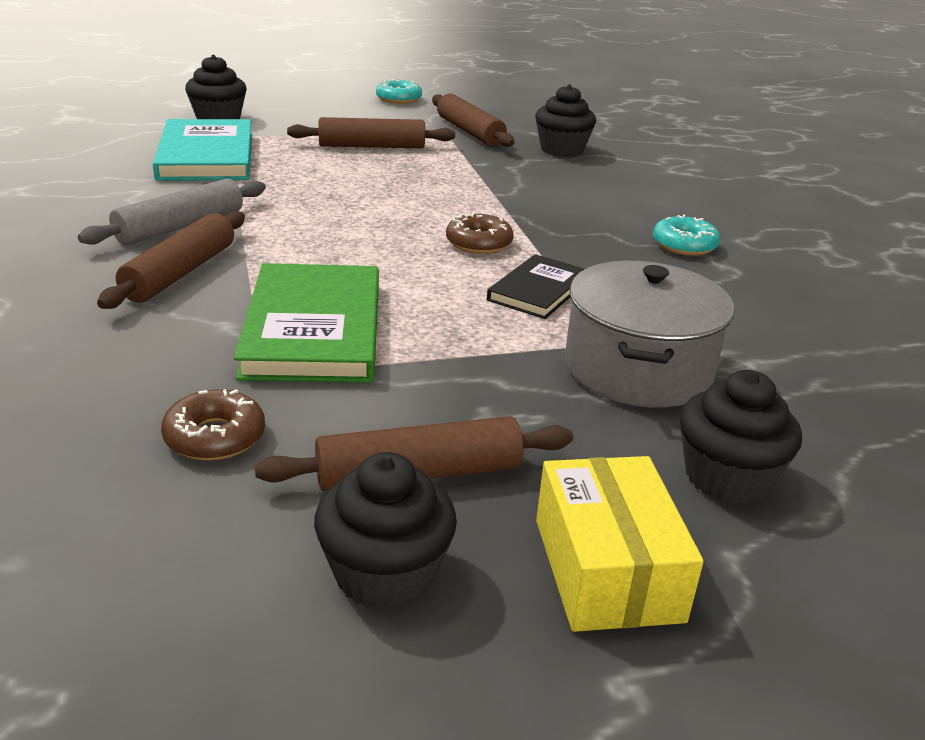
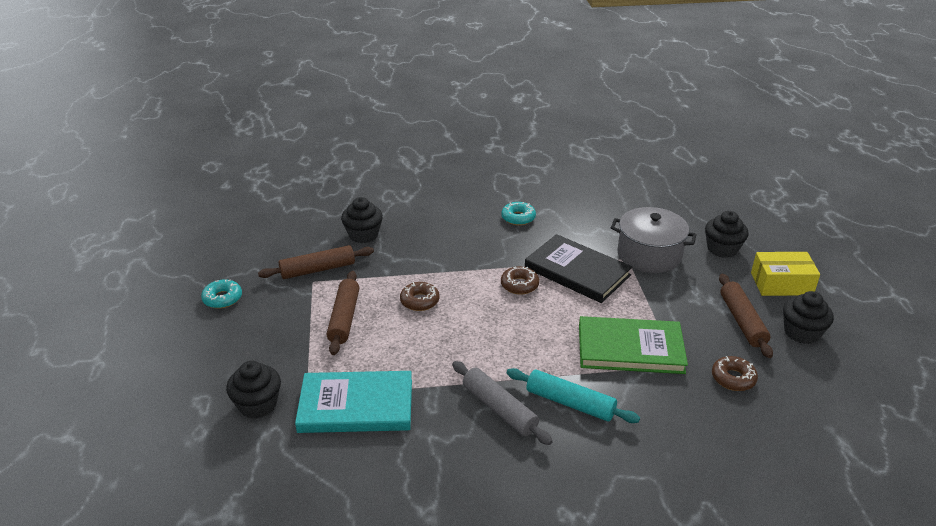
camera: 80 degrees left, 5 degrees up
(180, 273) = (570, 403): brown rolling pin -> turquoise rolling pin
(417, 181) = (419, 301): none -> brown donut
(538, 290) = (577, 271): black book -> black book, size x1.75

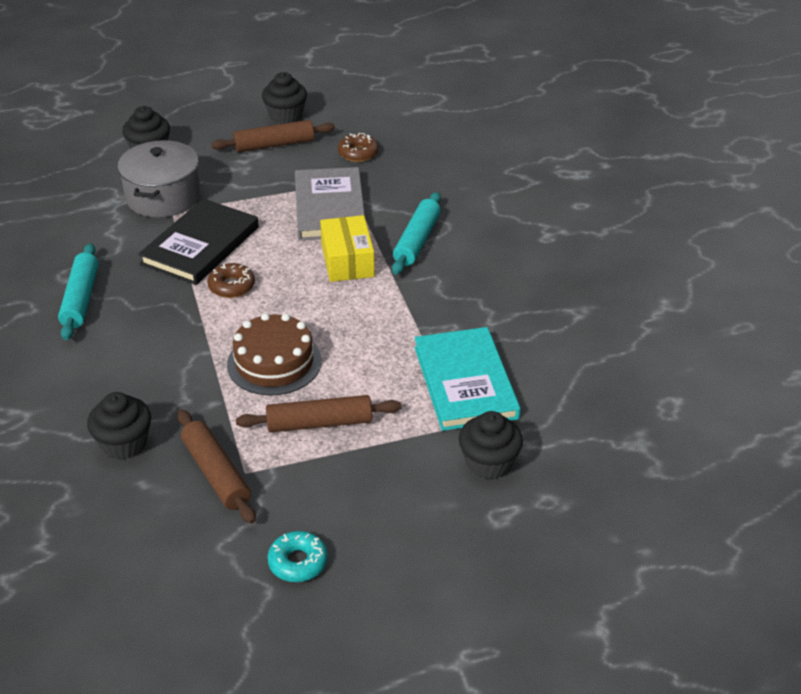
camera: 100 degrees left, 5 degrees up
(419, 301) = (274, 362): brown donut -> brown cake
(499, 409) = (438, 283): grey rolling pin -> none
(518, 218) = (81, 299): turquoise donut -> turquoise rolling pin
(630, 348) = (329, 208): green book -> grey book
(781, 284) = (210, 120): yellow box -> yellow box (347, 260)

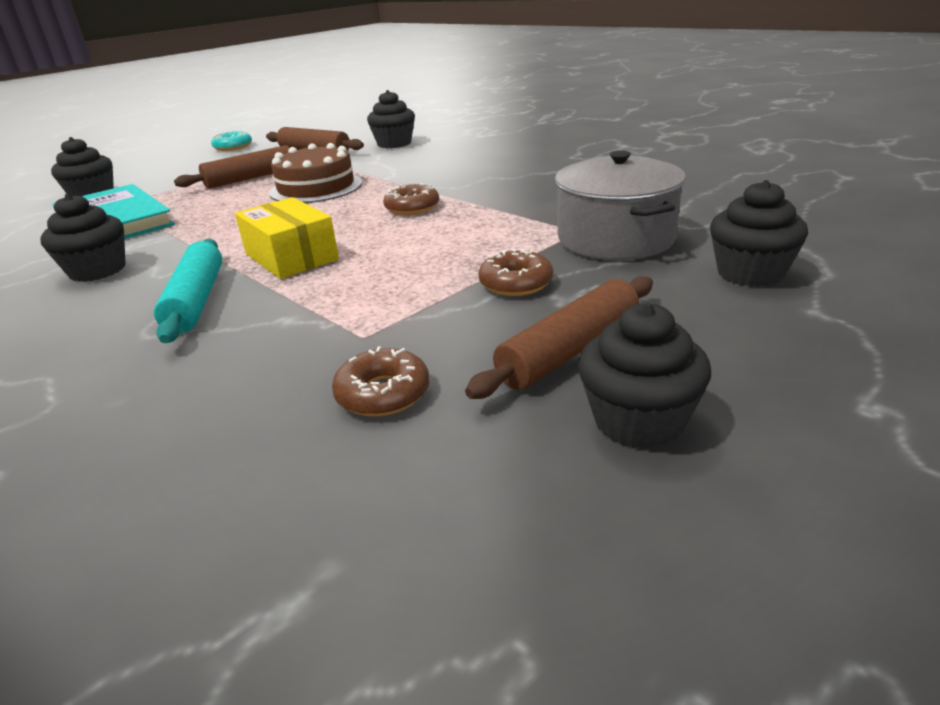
camera: 155 degrees right, 10 degrees down
(81, 299) = (545, 168): turquoise rolling pin -> none
(200, 245) = (491, 220): black book -> none
(251, 186) = (516, 283): none -> brown donut
(329, 208) = (363, 296): grey book -> none
(476, 301) = (98, 270): none -> black cupcake

